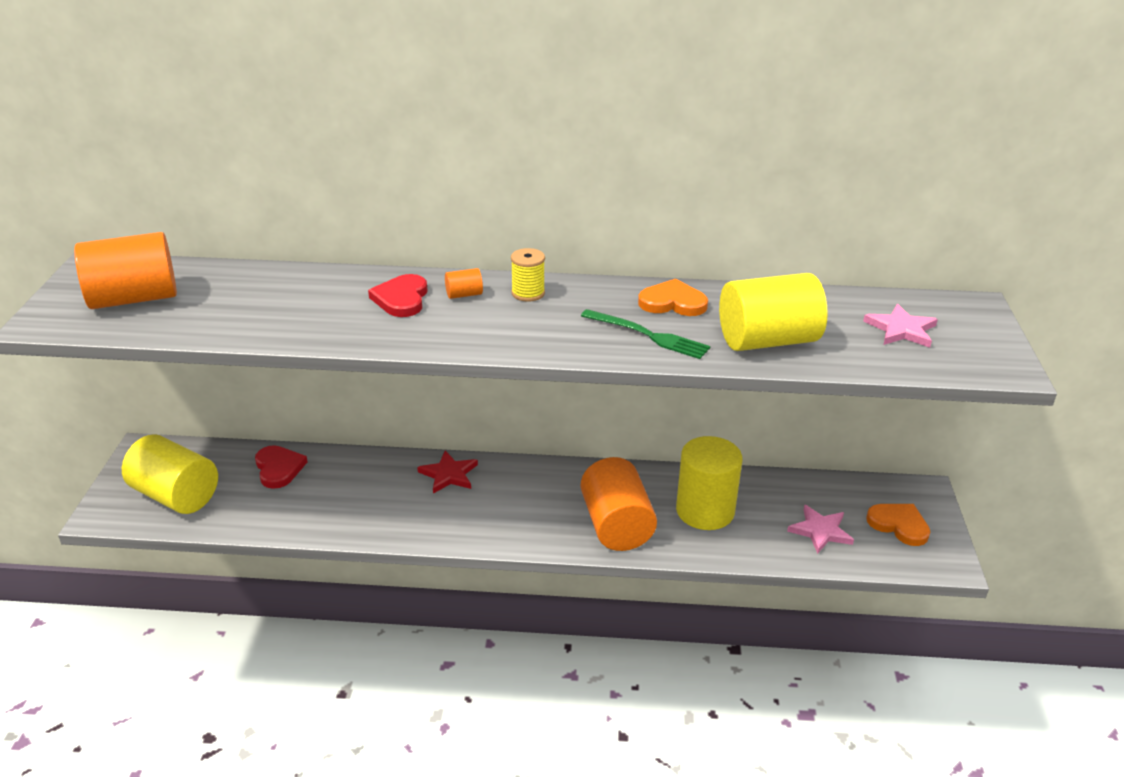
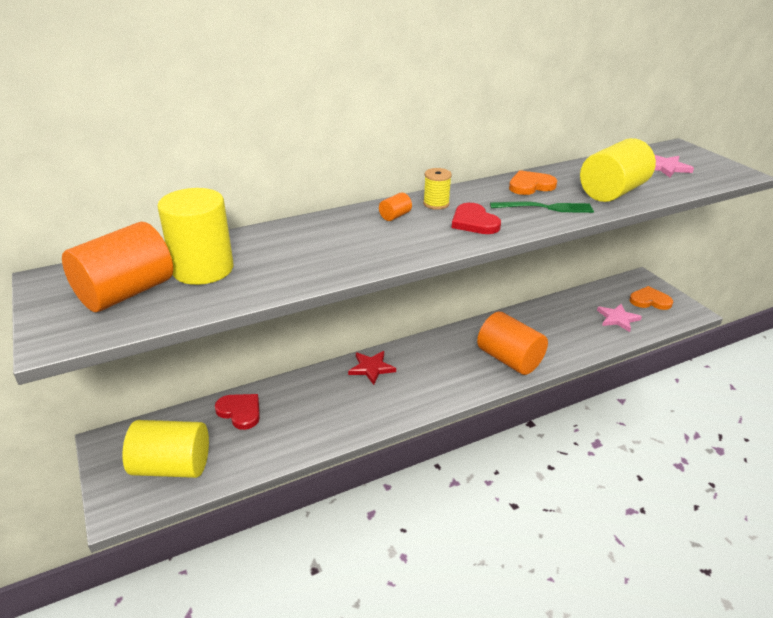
camera: 30 degrees left, 0 degrees up
(401, 299) = (355, 230): red heart -> red heart (474, 222)
(705, 511) = (548, 331): yellow cylinder -> yellow cylinder (203, 269)

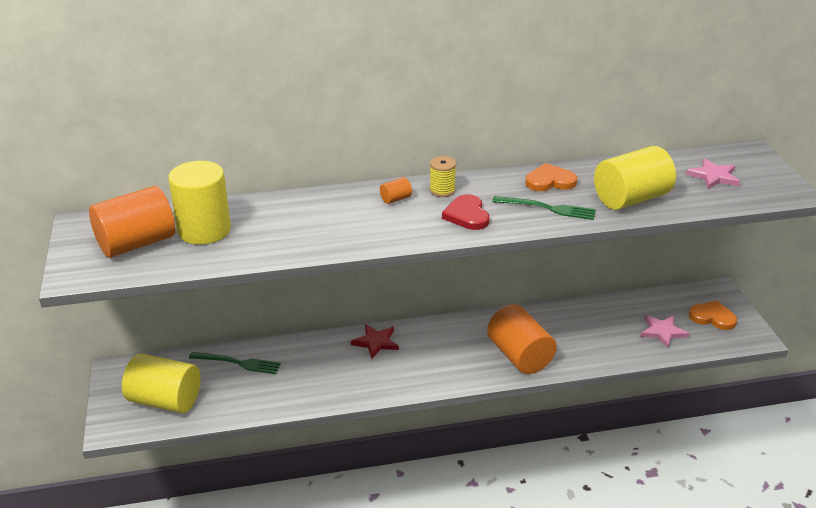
camera: 15 degrees right, 0 degrees up
(240, 412) = (238, 363): red heart -> green fork

